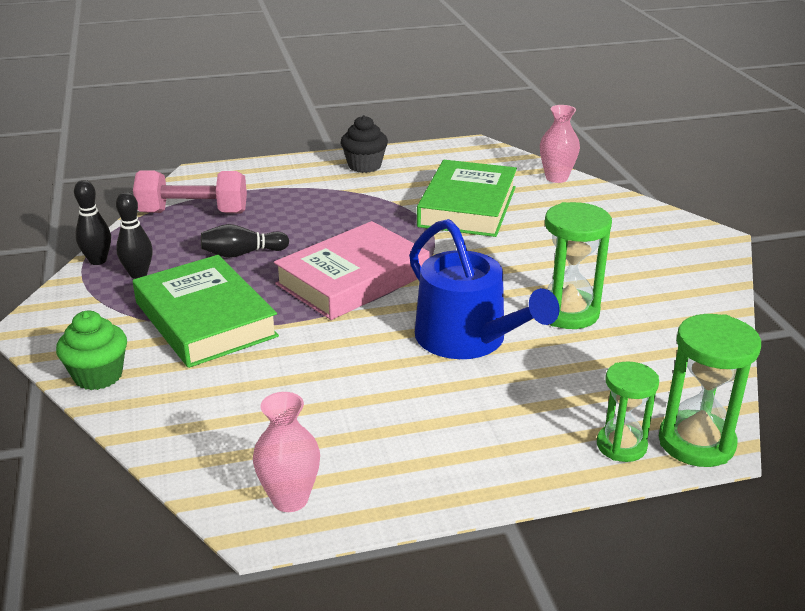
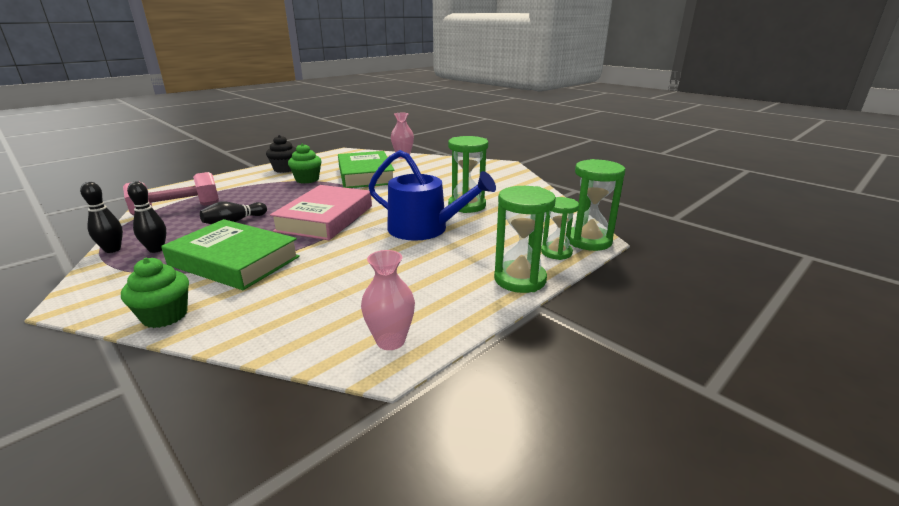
camera: 30 degrees left, 5 degrees down
(380, 195) = (307, 179): none -> green cupcake
(522, 472) = (520, 279): none -> green hourglass

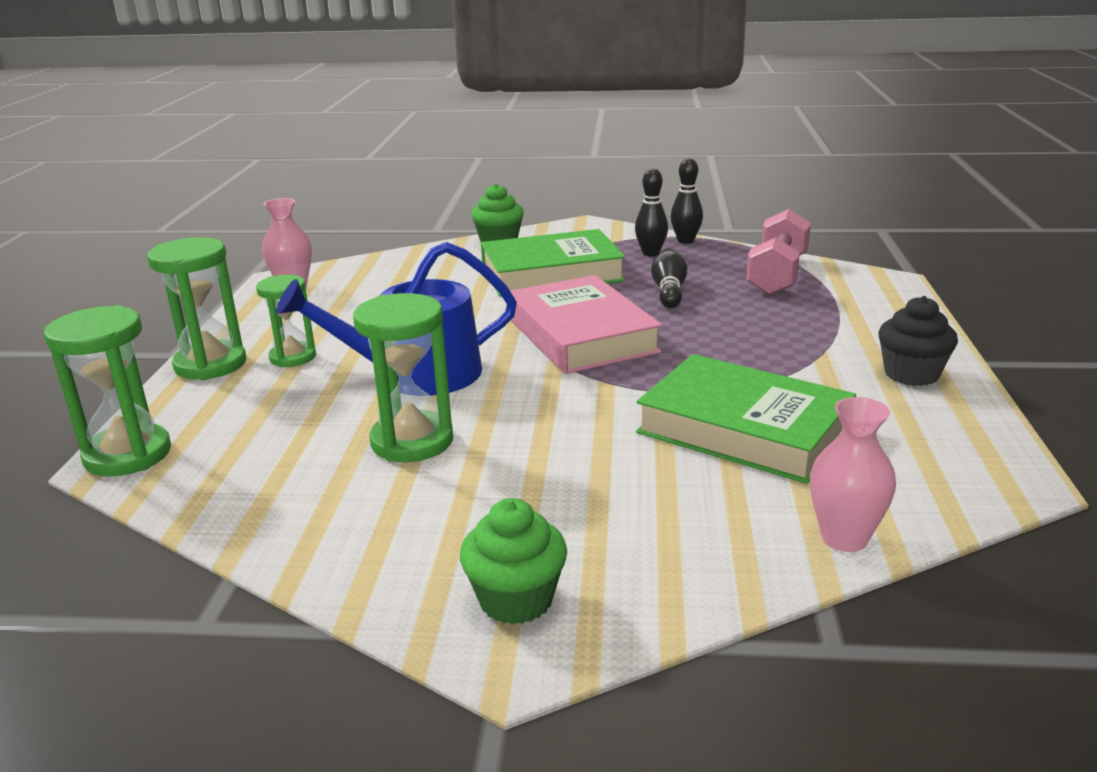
camera: 140 degrees right, 0 degrees up
(307, 179) = (800, 373): green cupcake -> green cupcake (516, 600)
(556, 252) = (178, 414): green hourglass -> green hourglass (293, 357)

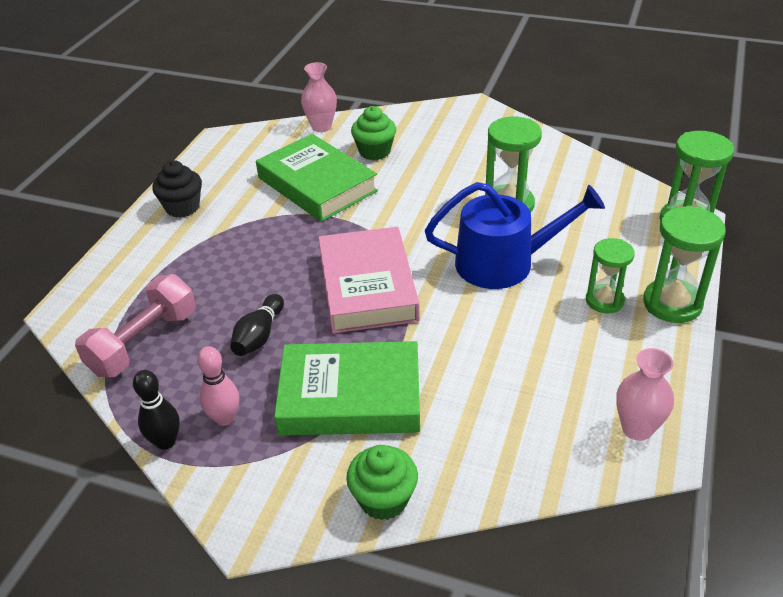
camera: 165 degrees left, 15 degrees up
(516, 600) = (469, 123): green cupcake -> green cupcake (374, 151)
(651, 253) = (225, 418): black bowling pin -> pink bowling pin

